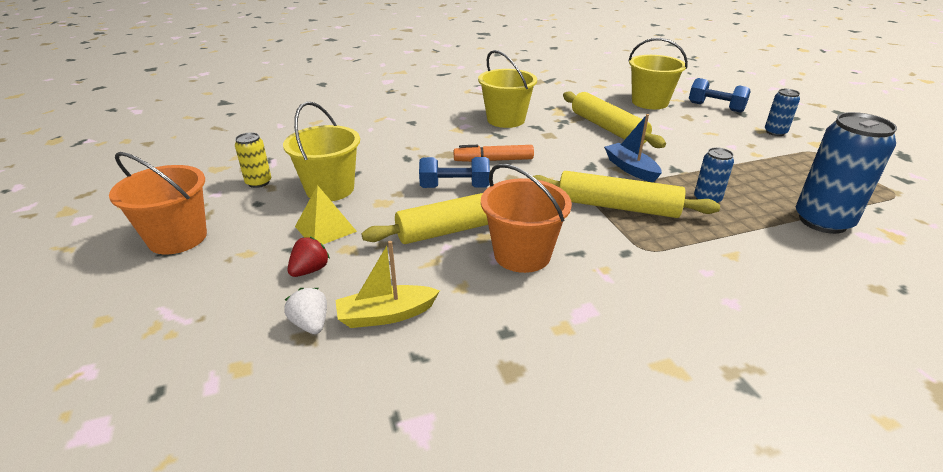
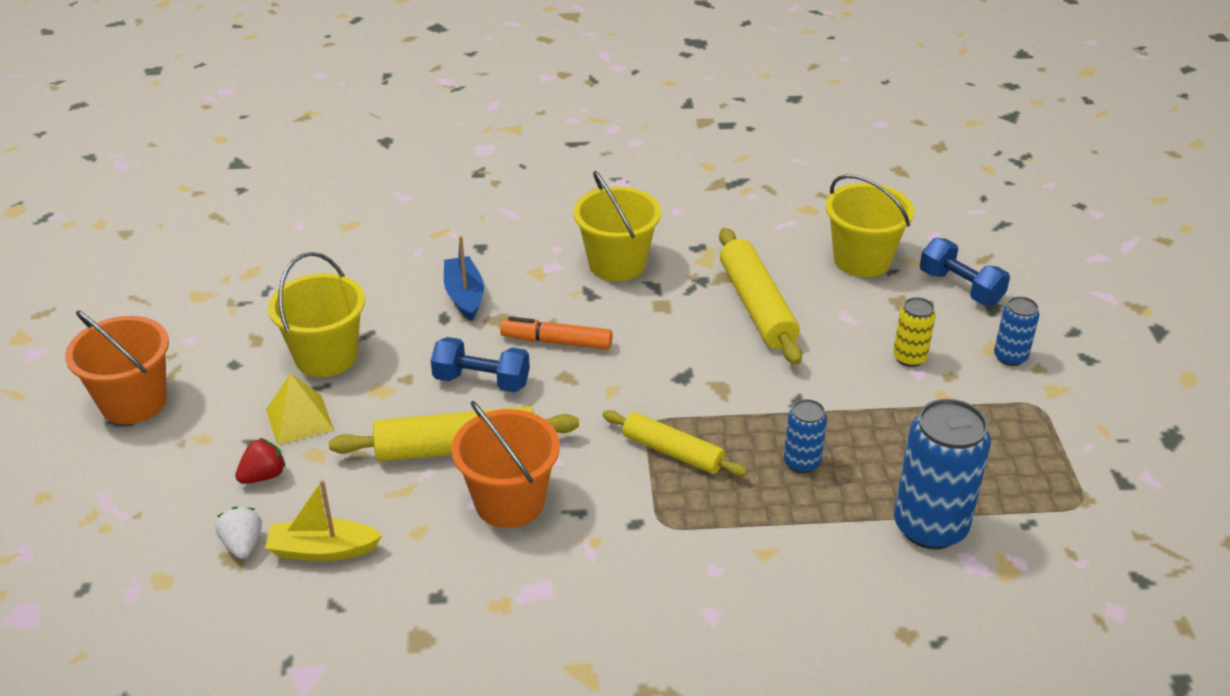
camera: 15 degrees right, 5 degrees up
(258, 182) = (244, 329): yellow can -> yellow can (909, 358)
(617, 206) = (672, 452): yellow rolling pin -> yellow rolling pin, size x0.66
(631, 169) = (736, 390): blue boat -> blue boat (464, 296)

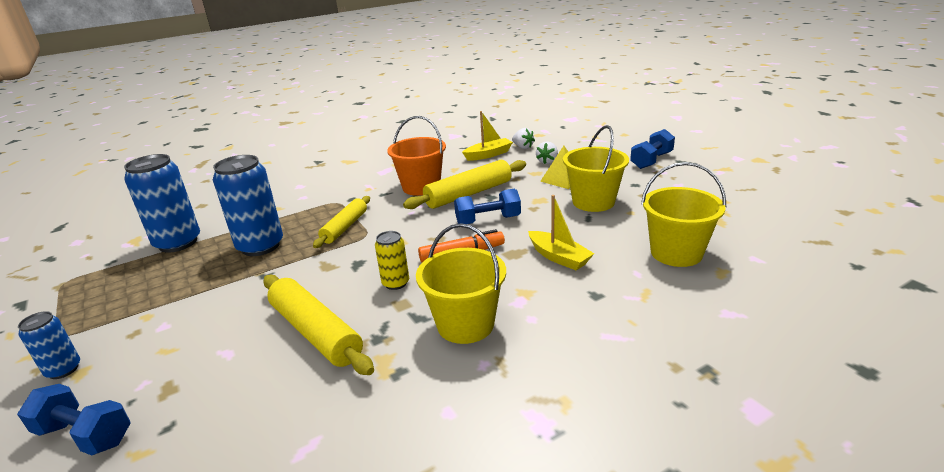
camera: 155 degrees right, 10 degrees down
(133, 402) = (651, 160): orange bucket -> blue dumbbell
(263, 476) = (547, 161): red strawberry -> white strawberry
(464, 296) = (558, 257): blue boat -> yellow boat
(672, 452) = (345, 227): yellow rolling pin -> yellow rolling pin turned 75 degrees counterclockwise
(801, 462) = (260, 246): blue can -> blue can, size x1.92
(862, 260) = (204, 428): yellow bucket -> yellow bucket (676, 253)
(909, 358) = (168, 336): yellow can -> yellow can (395, 283)

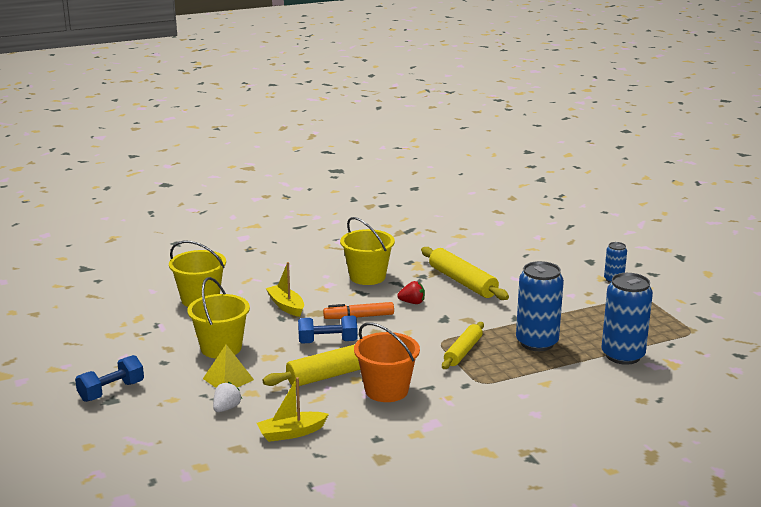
camera: 175 degrees left, 5 degrees down
(84, 435) = (567, 256): blue dumbbell -> none
(395, 283) = (412, 302): yellow can -> red strawberry
(523, 147) = (239, 441): white strawberry -> none

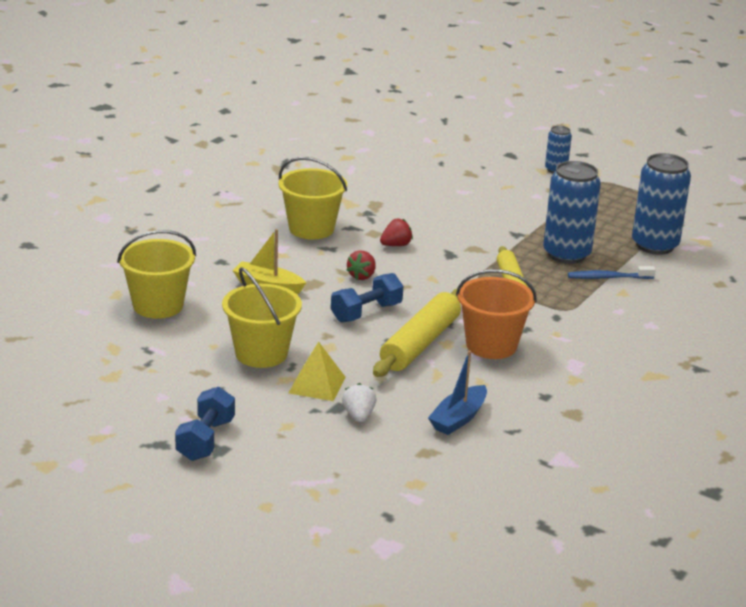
camera: 35 degrees left, 5 degrees up
(291, 433) = (458, 418): yellow boat -> blue boat
(359, 317) = (362, 276): orange marker -> red strawberry
(462, 282) = (417, 209): yellow rolling pin -> none
(548, 368) = (608, 277): none -> blue toothbrush

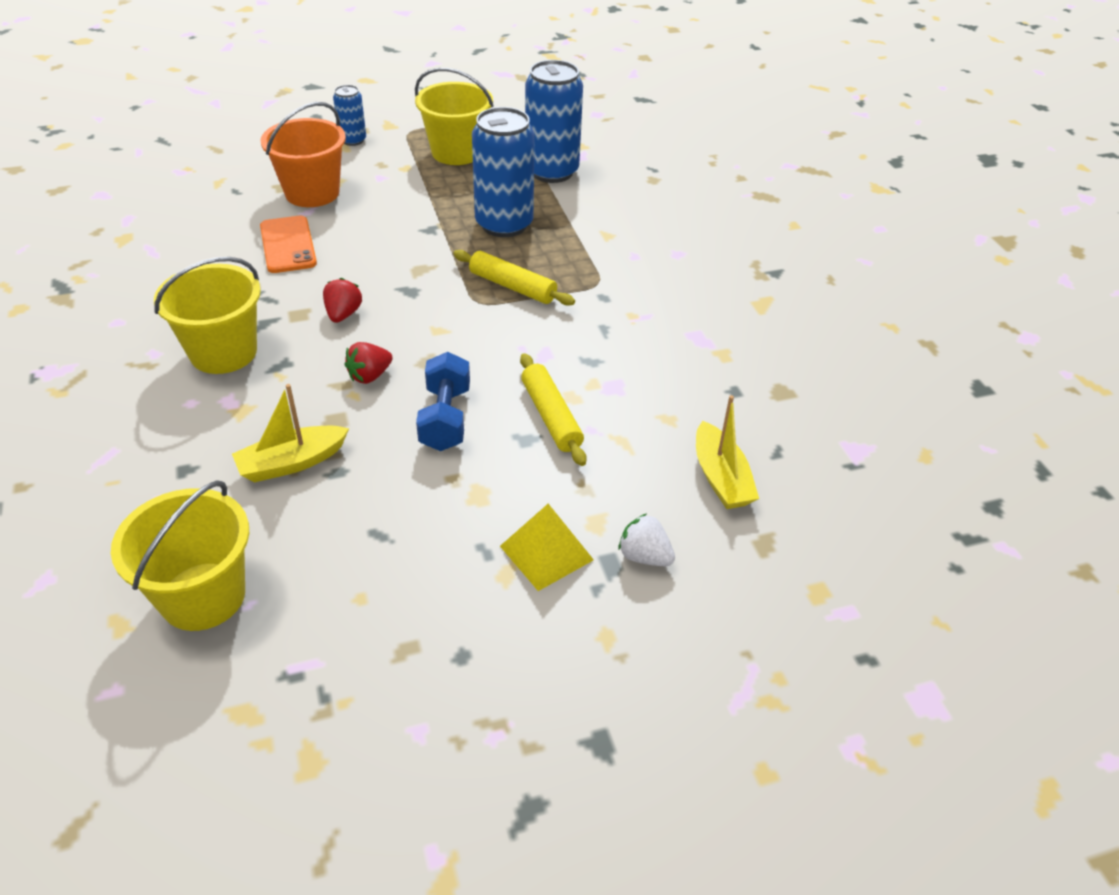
camera: 50 degrees left, 15 degrees up
(205, 440) = (565, 746): blue dumbbell -> none
(261, 353) = (428, 562): yellow bucket -> yellow bucket (456, 152)
(362, 276) = (369, 376): red strawberry -> red strawberry turned 75 degrees clockwise
(420, 343) = (551, 416): yellow rolling pin -> yellow rolling pin, size x0.66
(423, 201) = (288, 245): none -> orange phone
(458, 418) = (721, 477): blue boat -> yellow boat
(491, 345) = (608, 369): orange bucket -> orange bucket (312, 193)
(608, 277) = (572, 227): blue toothbrush -> none

